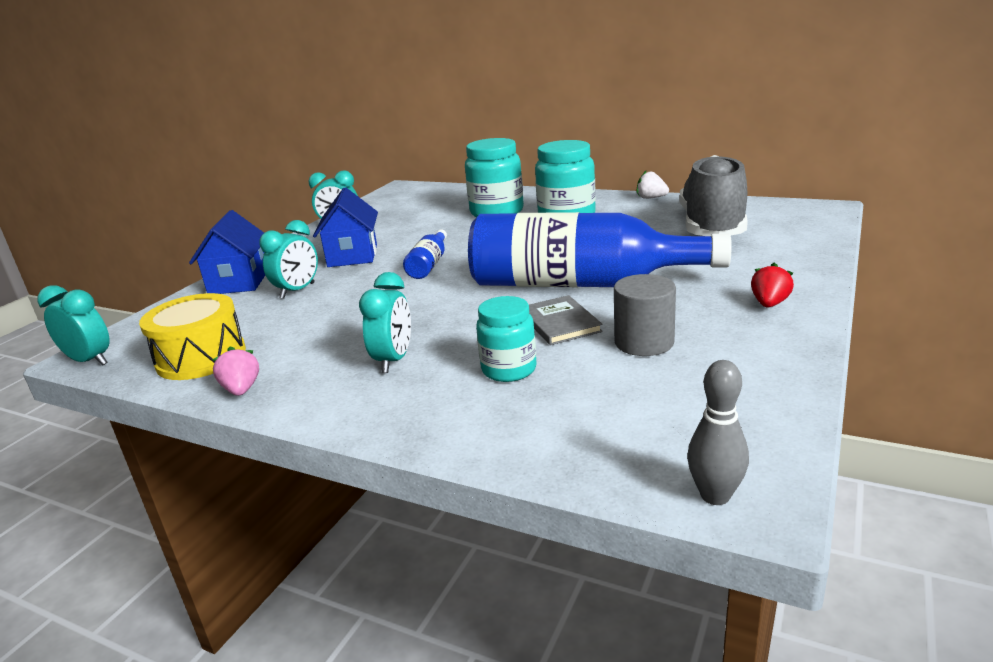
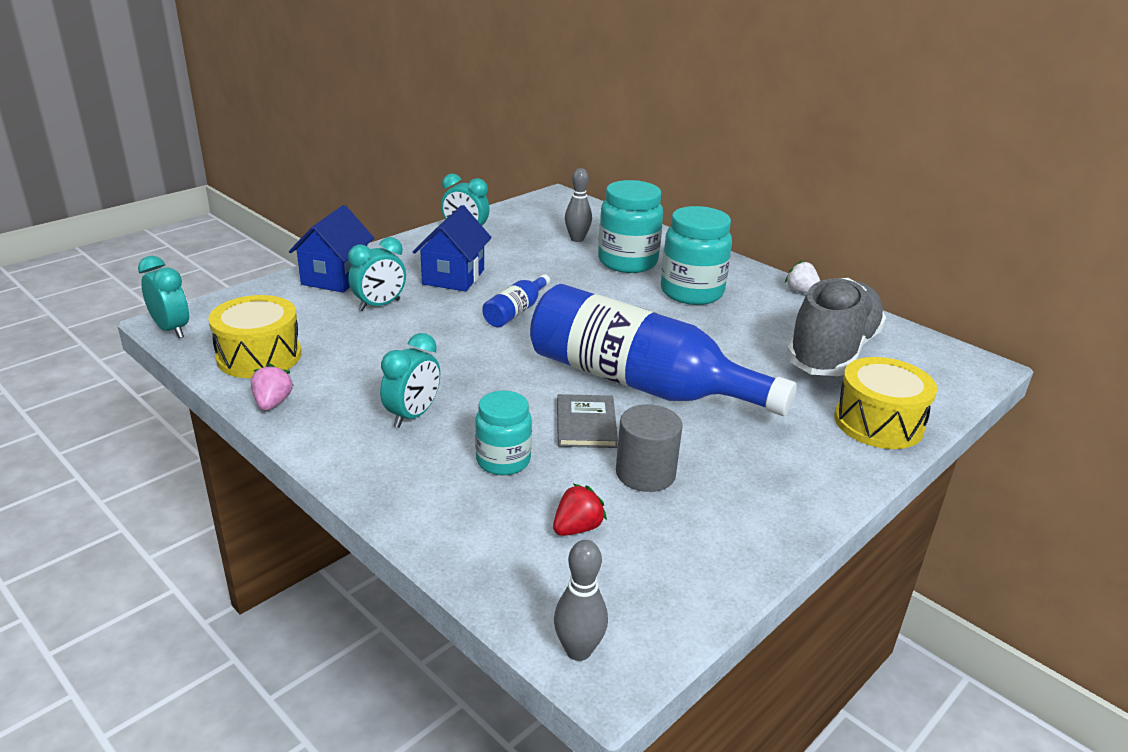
camera: 15 degrees right, 5 degrees up
(441, 208) = (577, 239): none -> grey bowling pin
(769, 304) = (803, 470): red strawberry -> red strawberry (577, 528)
(792, 259) = (878, 423): none -> yellow drum

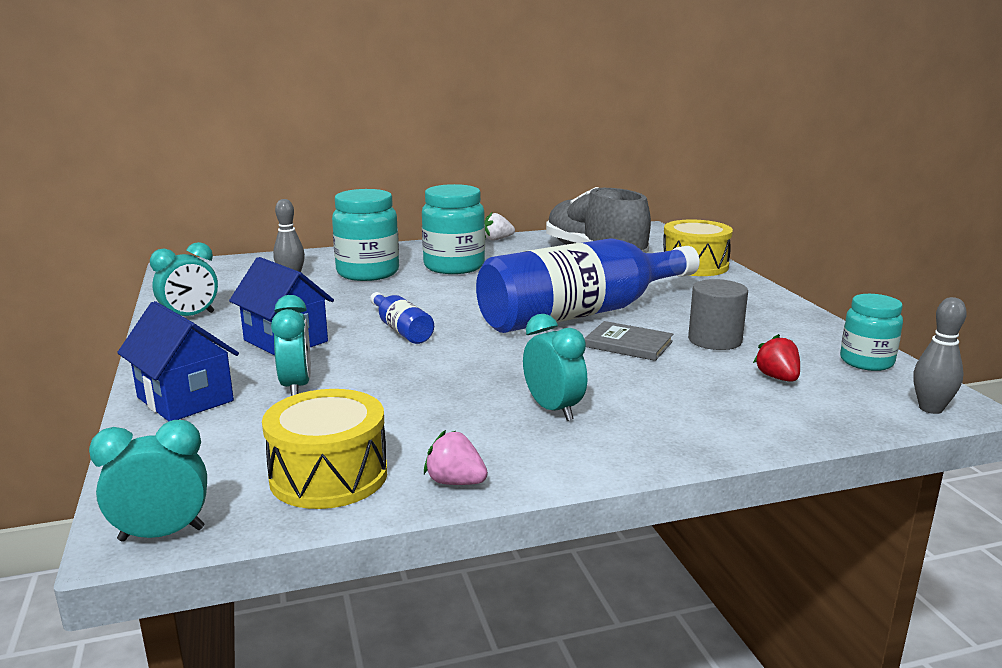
camera: 60 degrees left, 10 degrees down
(503, 461) = (663, 385): turquoise jar -> turquoise jar (866, 362)

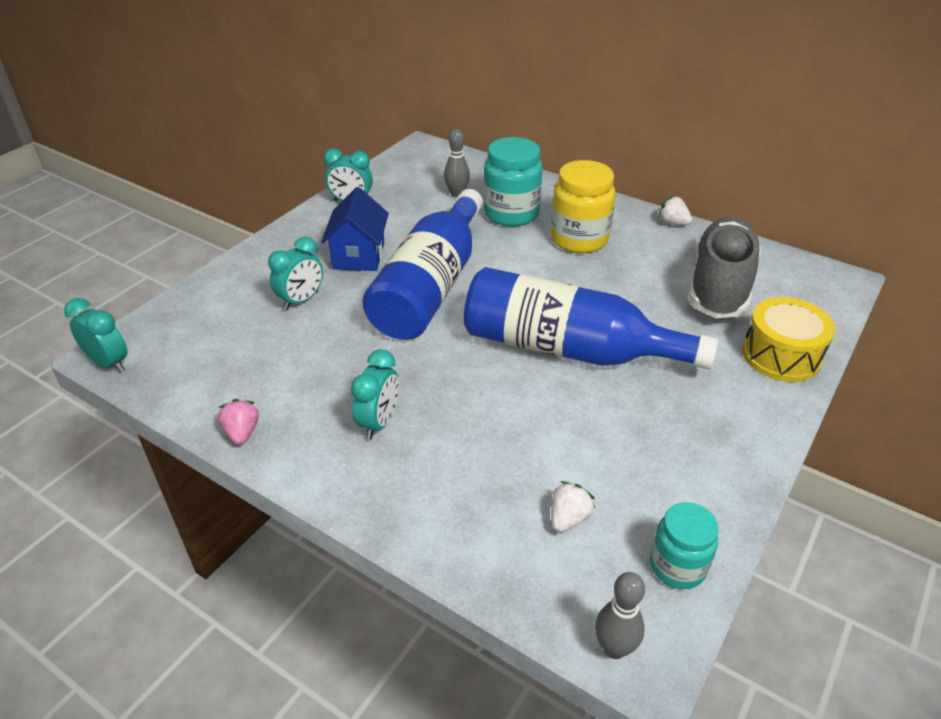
camera: 50 degrees right, 20 degrees up
(185, 399) = (247, 274): blue house -> none
(329, 476) = (208, 380): yellow drum -> none
(401, 330) = (430, 287): blue bottle -> blue bottle, size x2.39
(454, 266) = (579, 239): turquoise jar -> yellow jar
(628, 344) = (537, 403): grey book -> none
(715, 340) = (606, 447): grey cylinder -> none
(777, 378) = (568, 518): red strawberry -> white strawberry

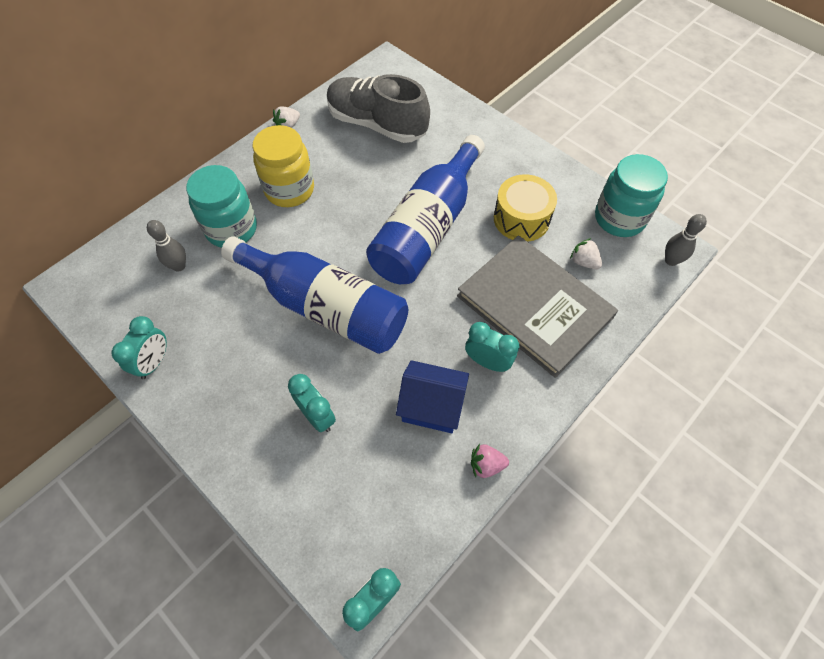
camera: 80 degrees left, 20 degrees up
(358, 256) = (258, 361): blue house -> blue house (432, 406)
(472, 463) = (534, 306): none -> grey book
(677, 566) = (619, 218): turquoise jar -> turquoise jar, size x1.60
(781, 355) = (456, 117): yellow drum -> yellow drum (521, 219)

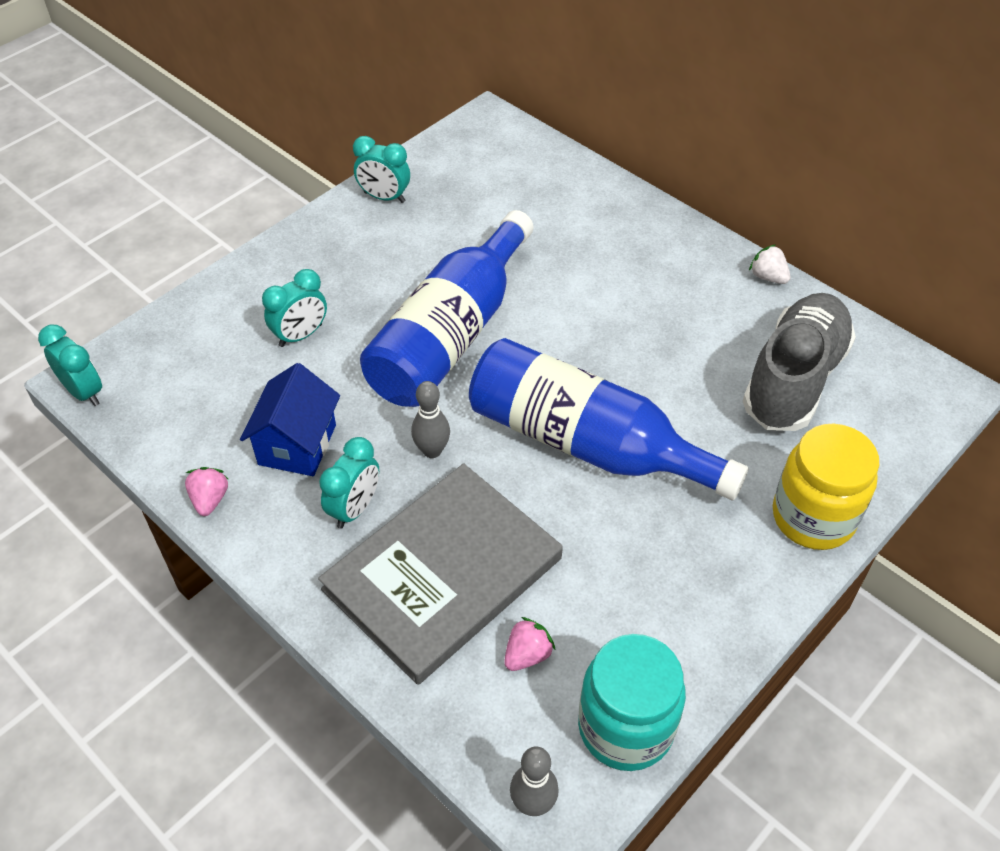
camera: 90 degrees right, 10 degrees down
(179, 266) = (513, 199): grey bowling pin -> grey bowling pin (432, 450)
(231, 229) = (572, 238): turquoise jar -> none
(289, 190) = (644, 287): yellow jar -> yellow jar (813, 517)
(521, 219) = (613, 569): yellow drum -> none
(583, 262) = (527, 654): white strawberry -> pink strawberry

